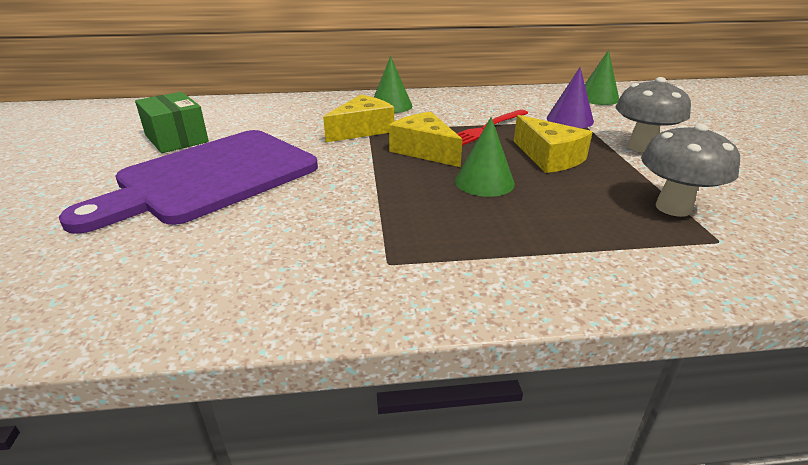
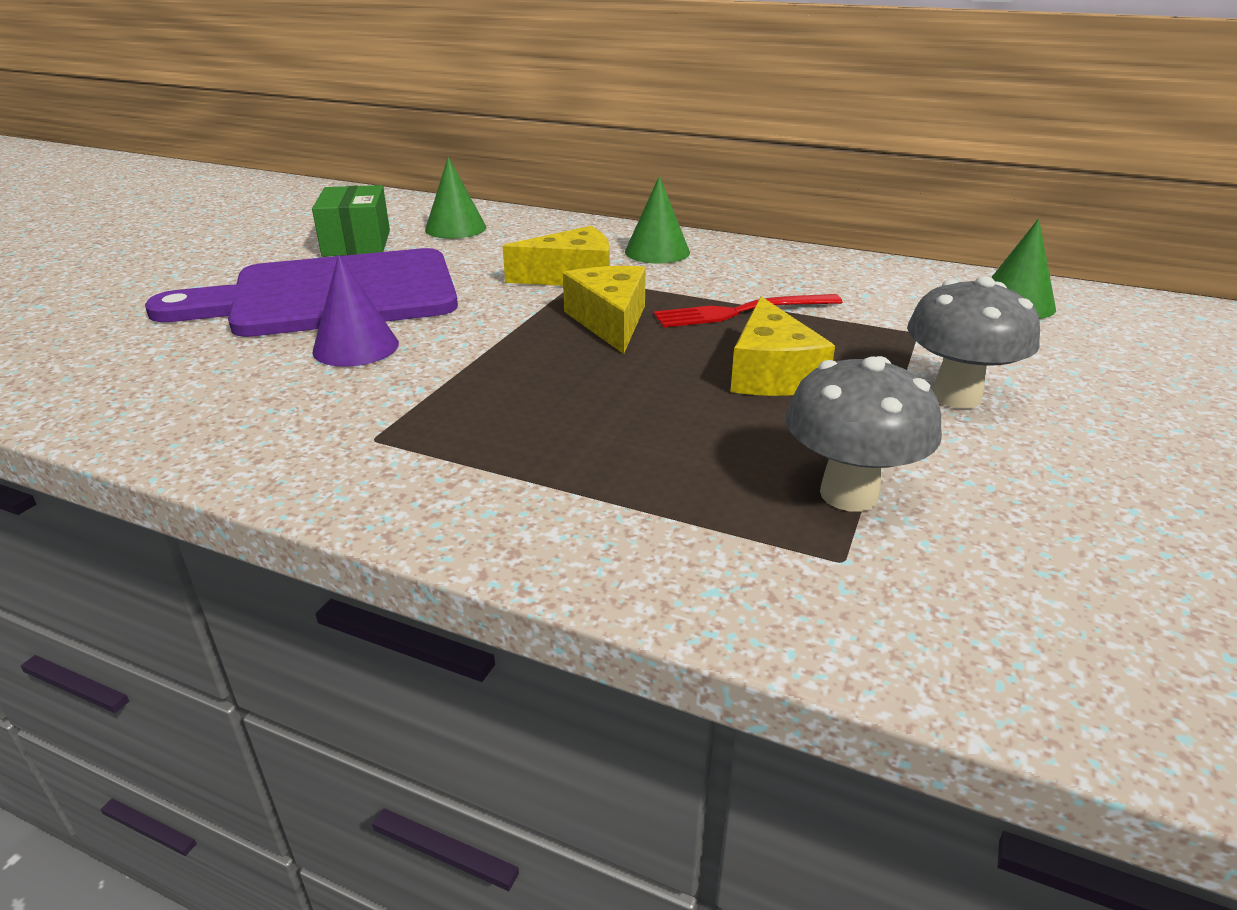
camera: 30 degrees right, 0 degrees up
(484, 182) = (625, 381): green cone -> green cone (455, 228)
(570, 120) = (901, 327): purple cone -> purple cone (356, 347)

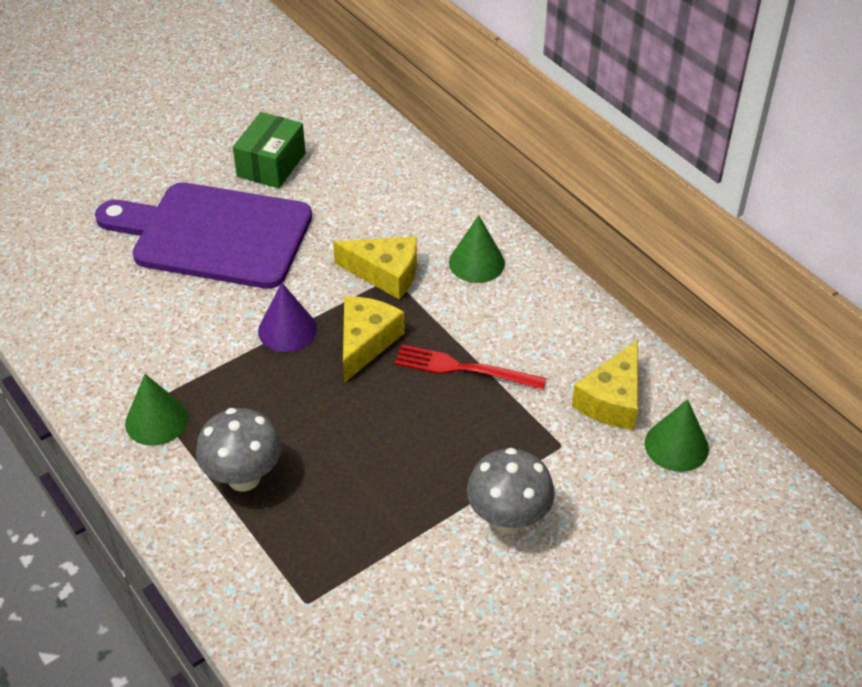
camera: 30 degrees right, 15 degrees up
(356, 347) = (193, 305): purple cone -> purple cone (287, 330)
(455, 228) = (355, 167): green cone -> green cone (156, 420)
(772, 373) = (417, 444): yellow cheese -> yellow cheese (612, 400)
(849, 494) = (355, 563): grey mushroom -> grey mushroom (244, 478)

